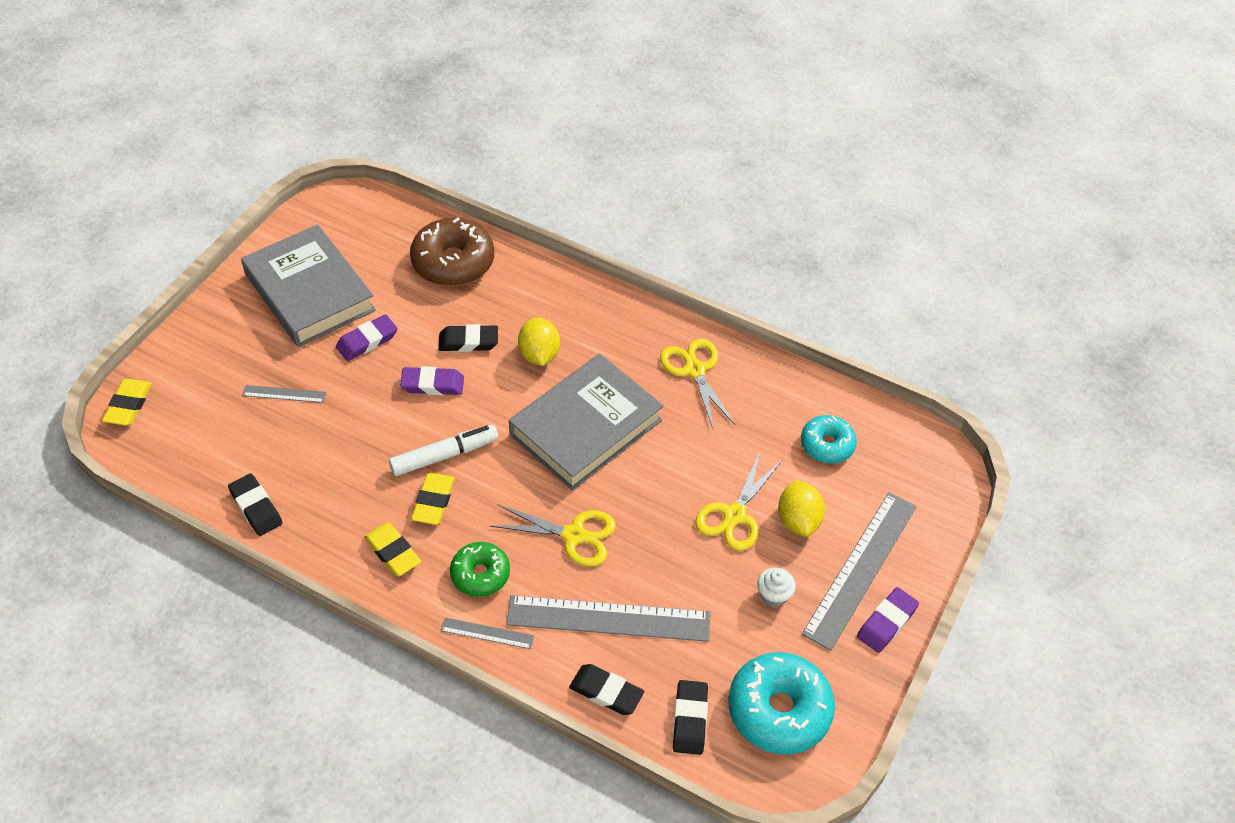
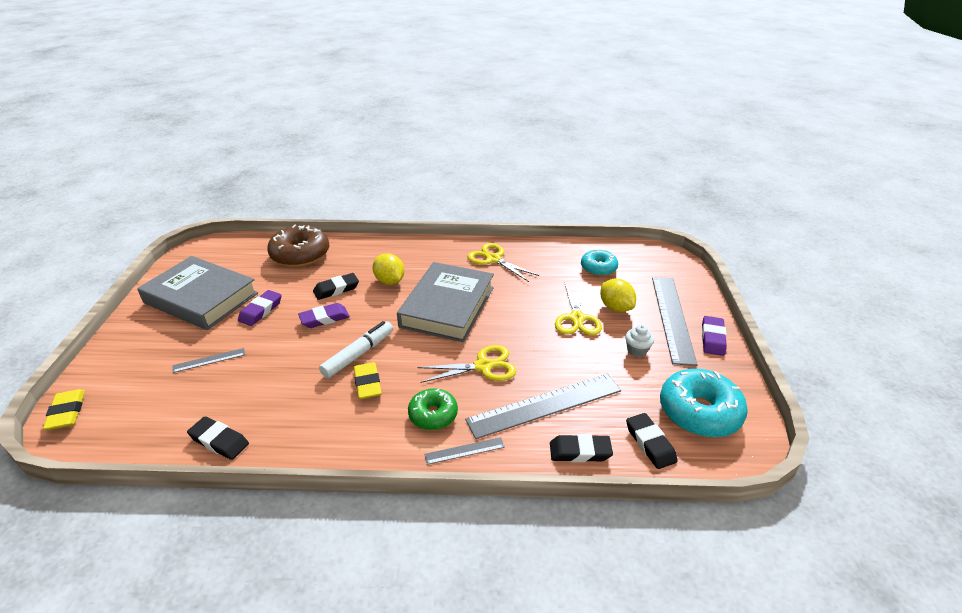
camera: 25 degrees left, 15 degrees down
(393, 552) = (355, 427): yellow eraser -> none

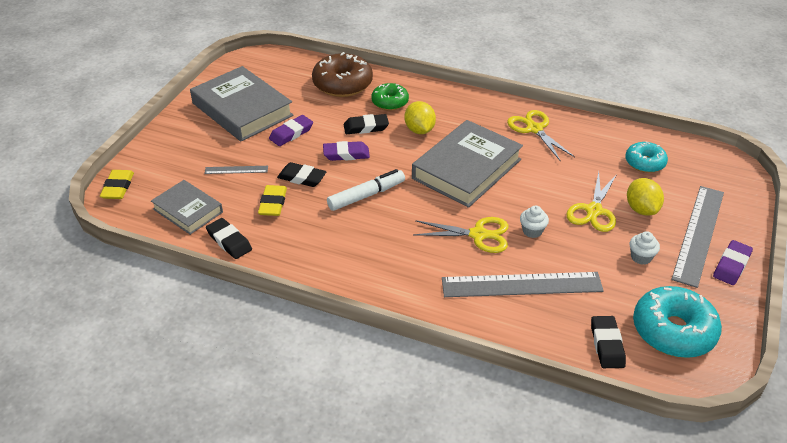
camera: 20 degrees right, 5 degrees up
(161, 418) = (188, 210): none -> grey book
(367, 383) = (365, 224): yellow eraser -> yellow eraser (273, 203)
(433, 415) = (414, 266): green donut -> green donut (390, 102)
(464, 451) = (430, 304): grey ruler -> none
(531, 350) = (532, 231): none -> white cupcake
(580, 452) = (535, 333): black eraser -> black eraser (302, 178)

